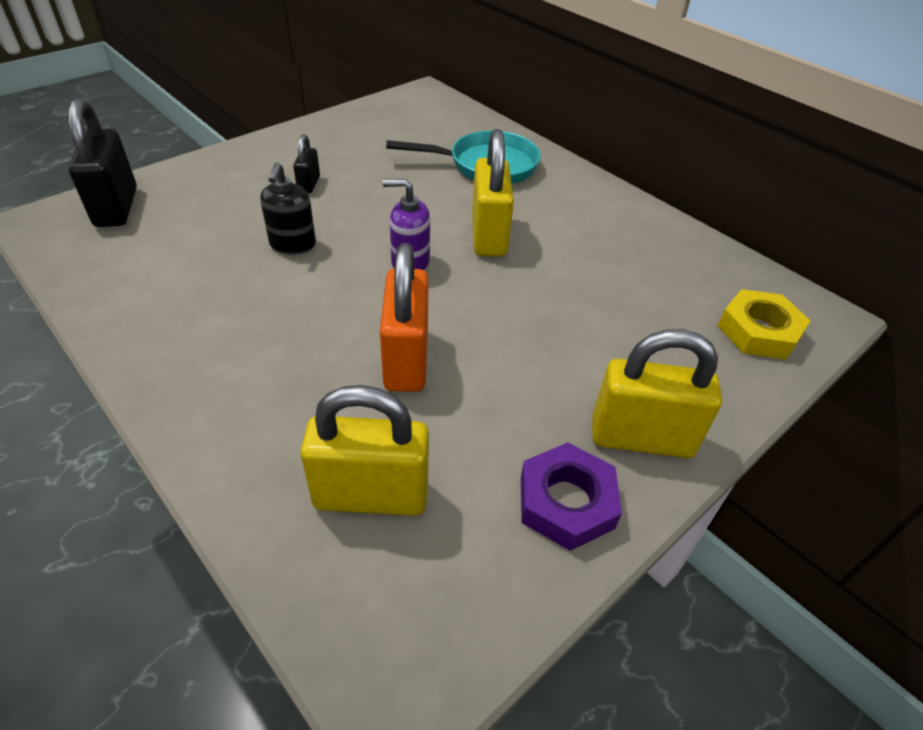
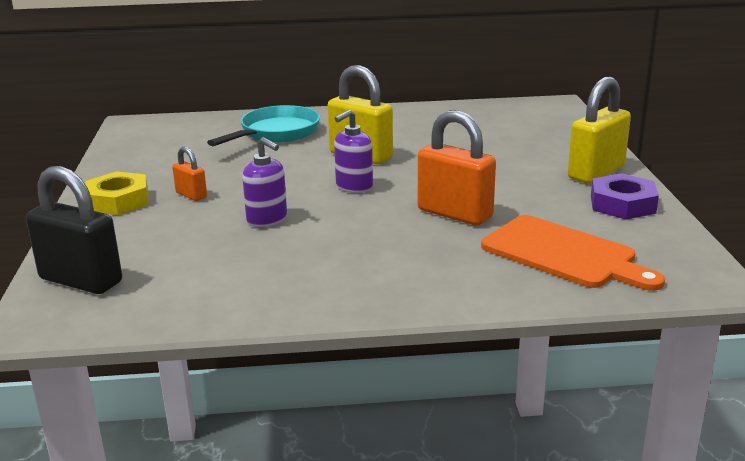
camera: 50 degrees left, 20 degrees down
(292, 245) = (267, 219): black soap dispenser -> purple soap dispenser
(309, 184) = (191, 195): black padlock -> orange padlock
(371, 495) = (564, 254): yellow padlock -> orange cutting board
(759, 331) = (549, 120): yellow nut -> yellow nut (118, 201)

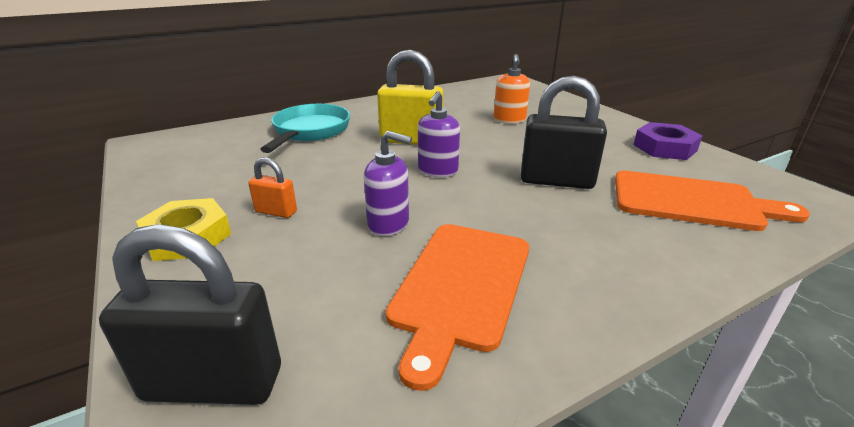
camera: 25 degrees left, 5 degrees up
(275, 268) = (461, 287): none -> orange cutting board
(454, 214) = (556, 181): orange padlock -> black padlock
(488, 150) = (509, 120): none -> orange soap dispenser
(596, 173) = (610, 126): yellow padlock -> none

